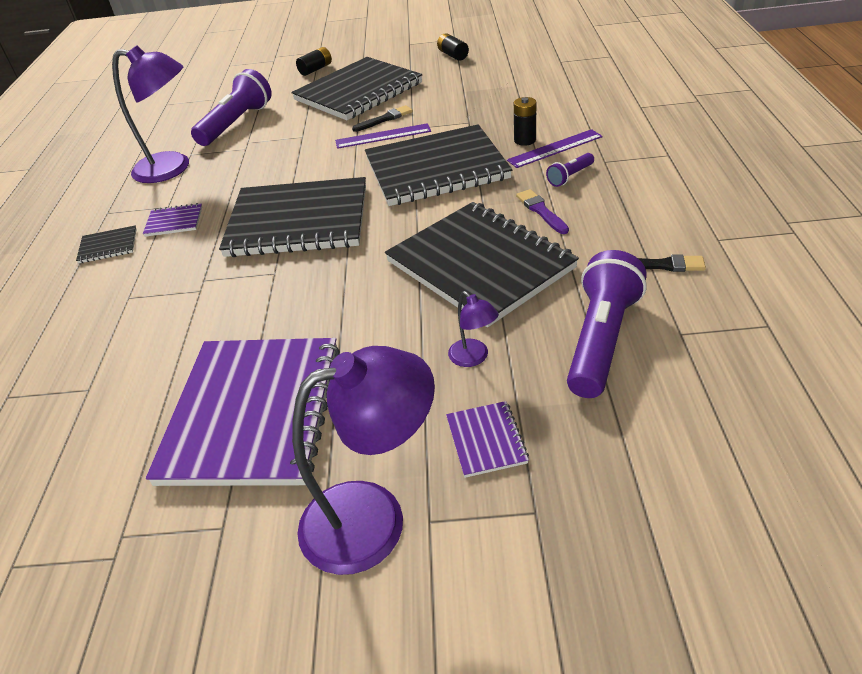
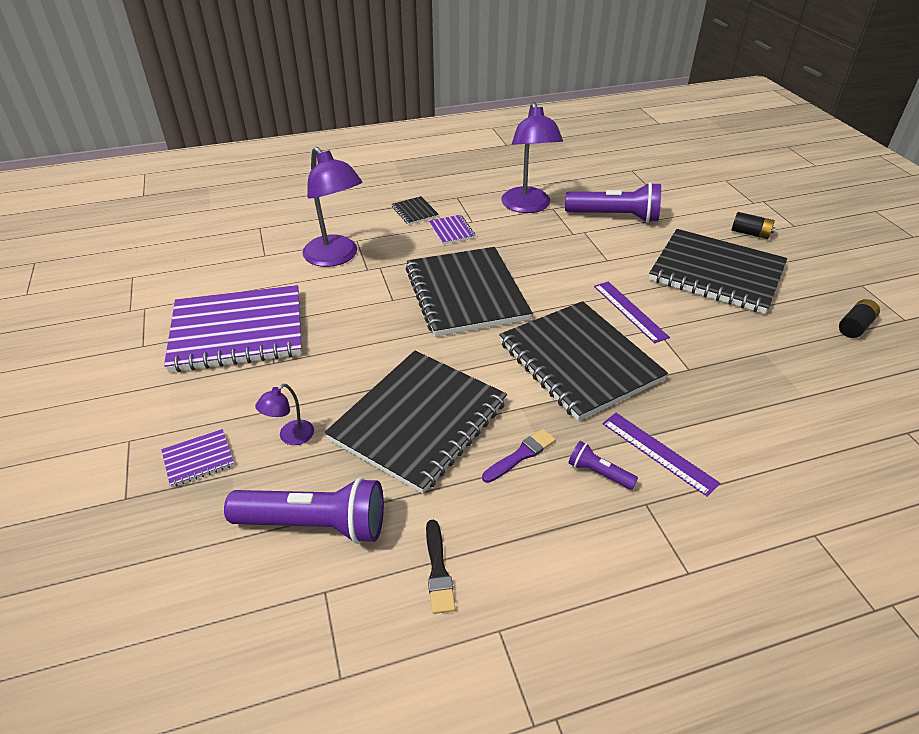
camera: 70 degrees right, 0 degrees up
(374, 517) = (137, 412): purple lamp -> purple lamp (336, 257)
(385, 119) = (666, 305): black brush -> none
(525, 140) = (667, 423): black battery -> none

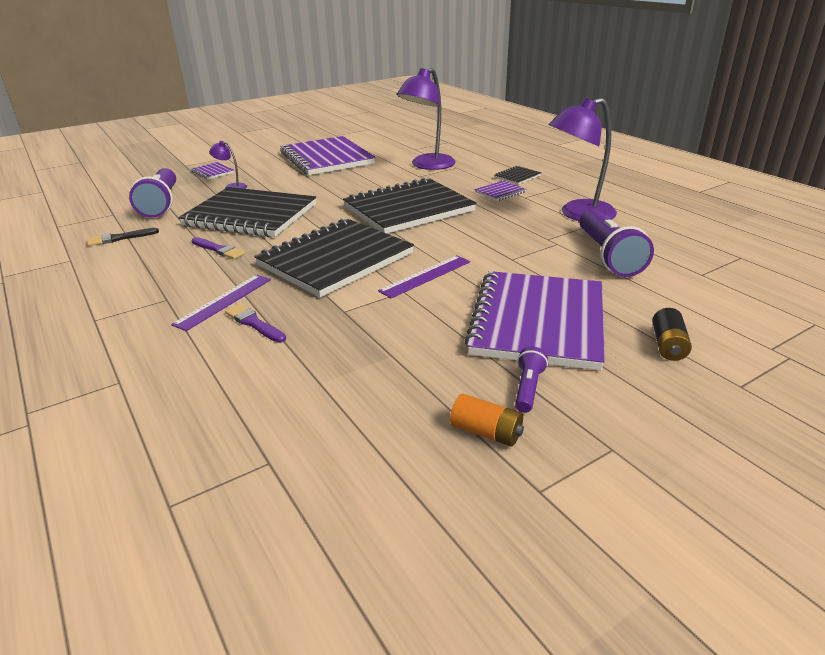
camera: 75 degrees right, 10 degrees down
(599, 473) = (200, 278): purple flashlight -> purple flashlight (528, 388)
(708, 430) = (254, 323): none -> purple brush
(716, 273) = (538, 322): black notebook -> purple notebook
(855, 326) = (486, 432): black battery -> orange battery

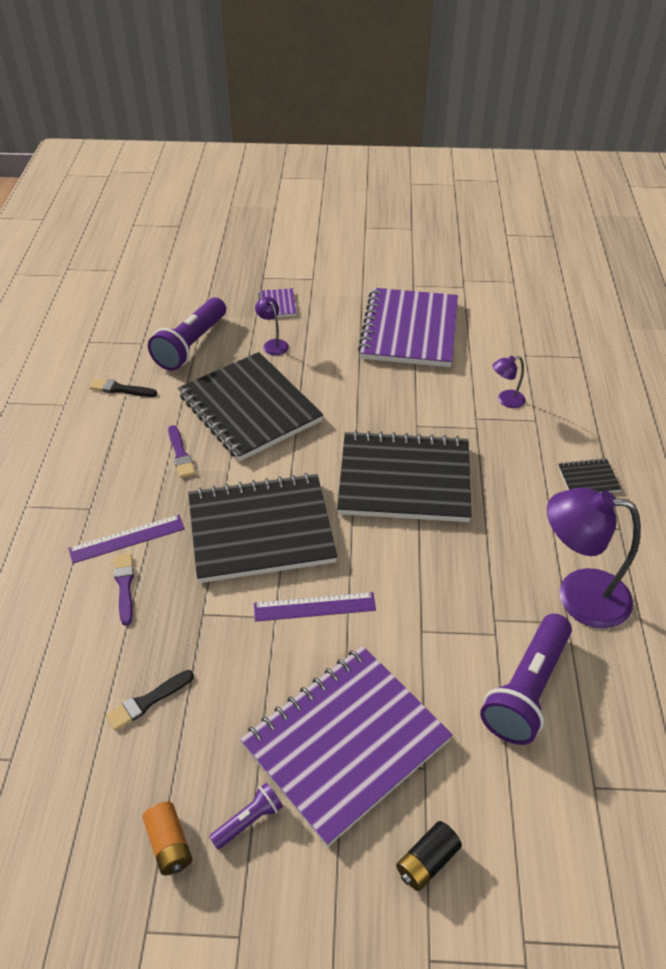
camera: 35 degrees right, 15 degrees up
(358, 370) = (147, 701): none -> black brush
(427, 165) = (505, 400): purple lamp -> purple lamp, size x0.46
(500, 192) = (534, 501): purple notebook -> none

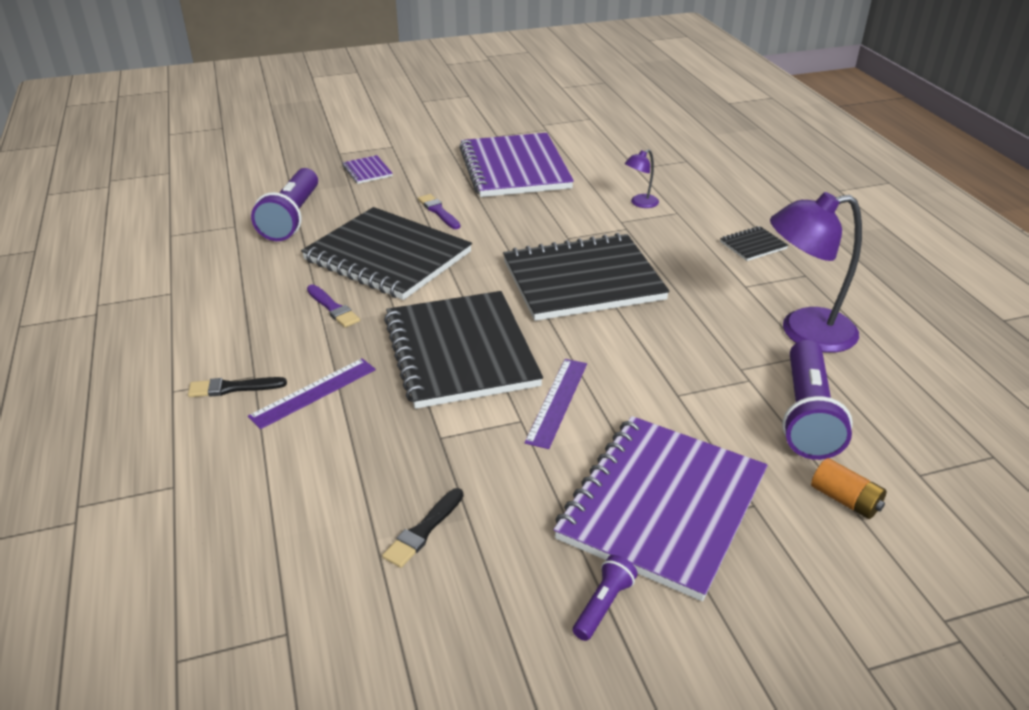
camera: 20 degrees left, 10 degrees down
(120, 389) = (231, 268): black brush -> black brush (233, 388)
(125, 586) = (335, 434): purple brush -> purple brush (438, 211)
(169, 844) = (528, 655): orange battery -> orange battery (845, 500)
(261, 530) = (460, 352): black notebook -> black notebook turned 75 degrees counterclockwise
(273, 344) = (381, 202): purple lamp -> none
(314, 607) = (557, 402): purple ruler -> purple ruler turned 45 degrees counterclockwise
(427, 861) = (808, 583): black battery -> none

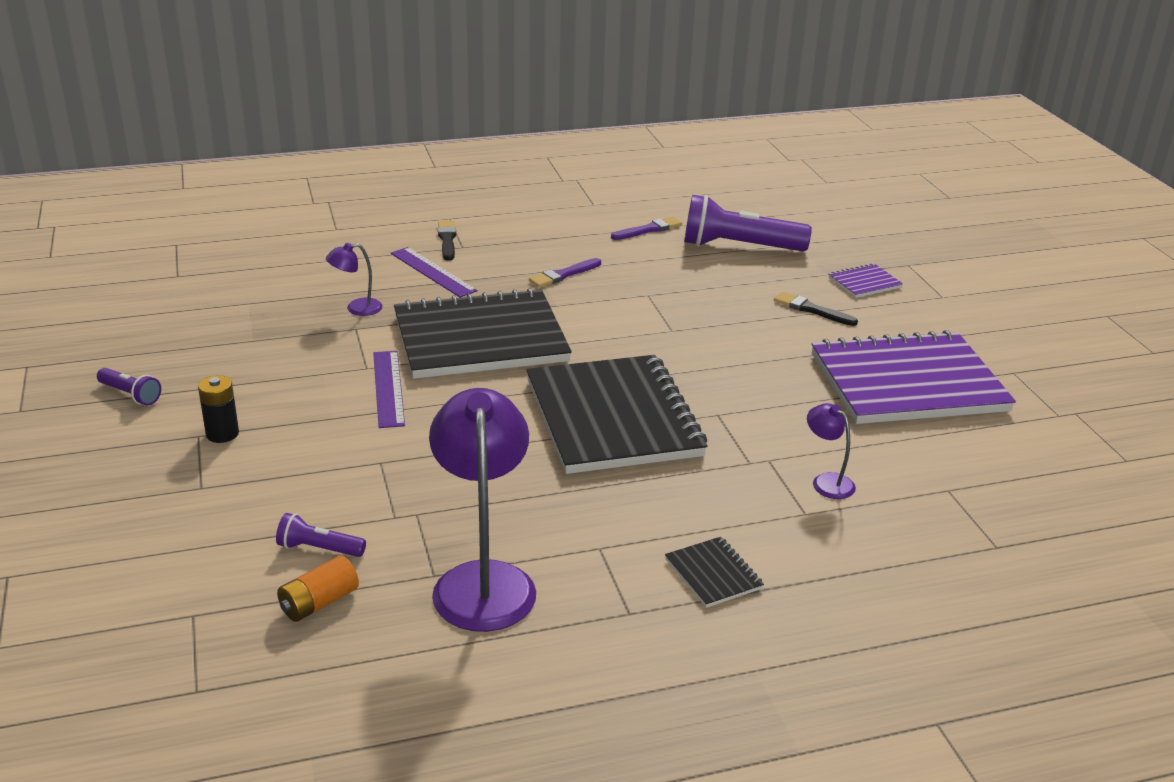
camera: 90 degrees right, 5 degrees down
(387, 256) = (662, 299): black notebook -> none
(396, 441) = (356, 308): none -> purple lamp
(423, 530) = (247, 321): black brush -> black brush (811, 310)
(438, 211) = (771, 328): purple brush -> purple brush (648, 229)
(557, 402) = (388, 388): purple ruler -> purple ruler turned 60 degrees clockwise
(662, 506) = (222, 434): purple notebook -> black battery
(806, 415) = (319, 549): purple flashlight -> purple flashlight, size x0.48
(845, 500) = (180, 548): orange battery -> orange battery (319, 602)

